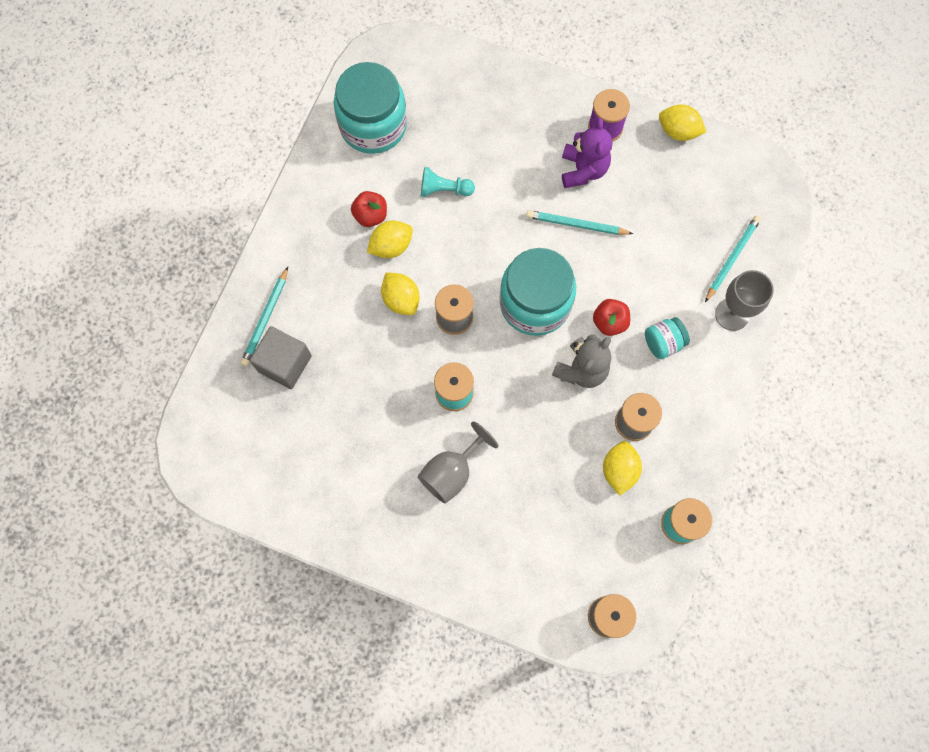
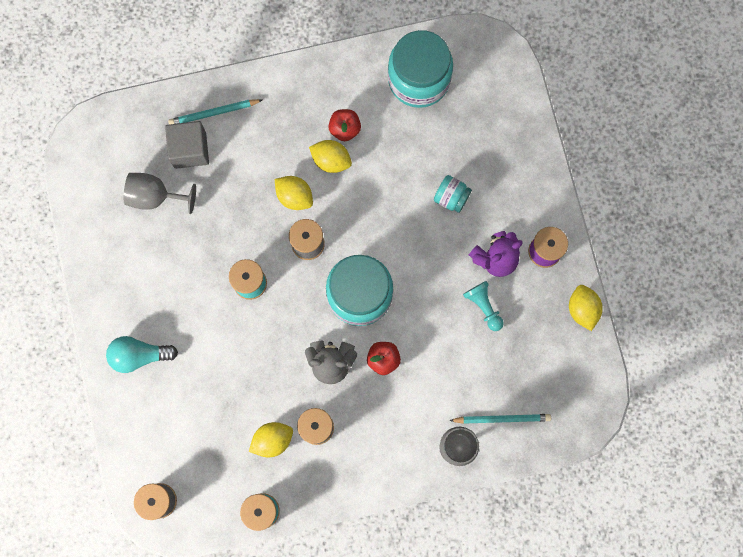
camera: 55 degrees right, 5 degrees up
(401, 300) = (294, 197): yellow lemon -> yellow lemon turned 75 degrees counterclockwise
(444, 190) = (404, 167): turquoise pawn -> turquoise pawn (483, 306)
(451, 543) = (139, 355): none -> turquoise light bulb
(452, 472) = (190, 321): grey goblet -> grey goblet (155, 197)
(576, 224) = (445, 283): turquoise pencil -> none
(663, 343) = (395, 409): turquoise jar -> turquoise jar (451, 198)

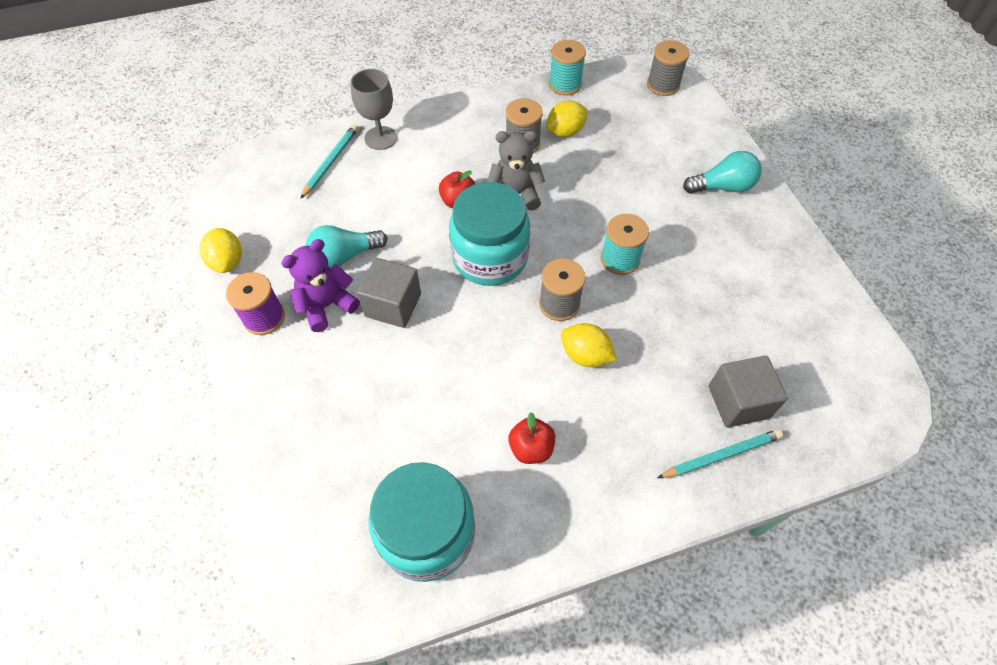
camera: 175 degrees right, 20 degrees down
(155, 197) = (763, 341): grey goblet -> none
(331, 160) = (544, 404): yellow lemon -> none
(442, 254) = (393, 305): none -> grey cube
(451, 198) = (380, 370): turquoise jar -> none
(483, 306) = (344, 256): turquoise pawn -> turquoise light bulb
(502, 419) = (331, 162): turquoise pencil -> turquoise pencil turned 120 degrees clockwise

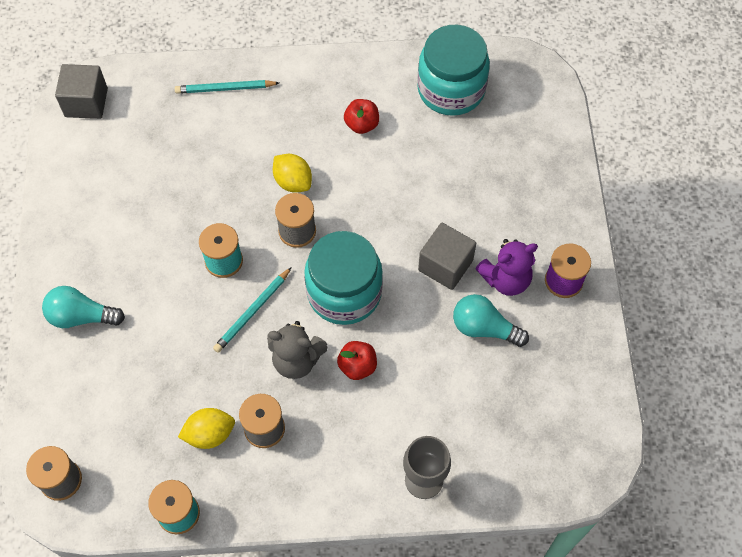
camera: 165 degrees left, 5 degrees up
(227, 261) = (599, 350): yellow lemon -> none
(331, 162) = (485, 456): turquoise pencil -> turquoise pencil (252, 311)
(344, 256) = (484, 328): turquoise light bulb -> turquoise light bulb turned 150 degrees counterclockwise
(738, 402) = (191, 120): grey cube -> grey cube (86, 102)

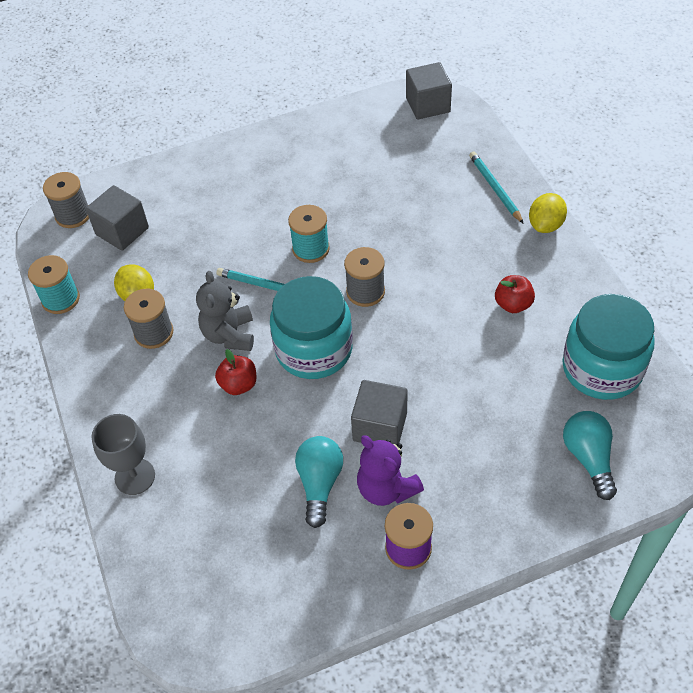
camera: 75 degrees right, 10 degrees down
(81, 316) = (220, 175): turquoise light bulb -> turquoise light bulb (588, 458)
(111, 432) = (122, 231): none -> grey cube
(293, 182) = (418, 271): yellow lemon -> yellow lemon (545, 225)

